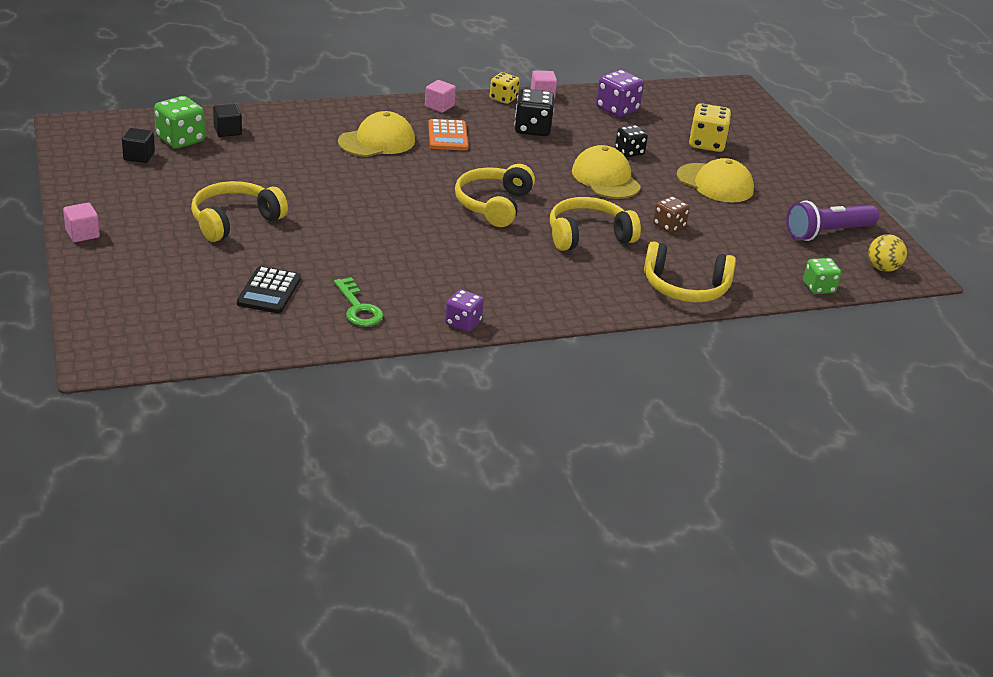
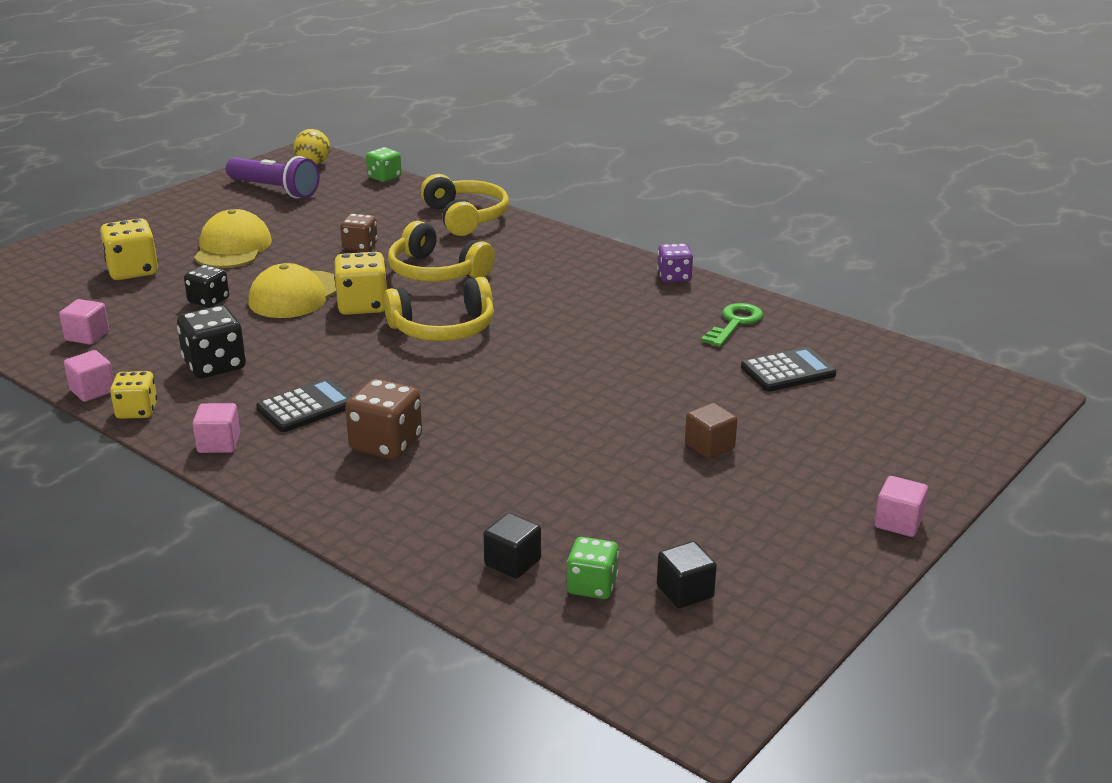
camera: 120 degrees left, 5 degrees down
(180, 139) = (592, 586): green dice -> green dice, size x0.66
(234, 221) = (709, 446): yellow headphones -> brown cube
(377, 141) = (386, 444): yellow cap -> brown dice
(447, 136) = (306, 407): orange calculator -> black calculator
(562, 193) = (362, 305): none -> yellow dice
(617, 109) = (87, 336): purple dice -> pink cube

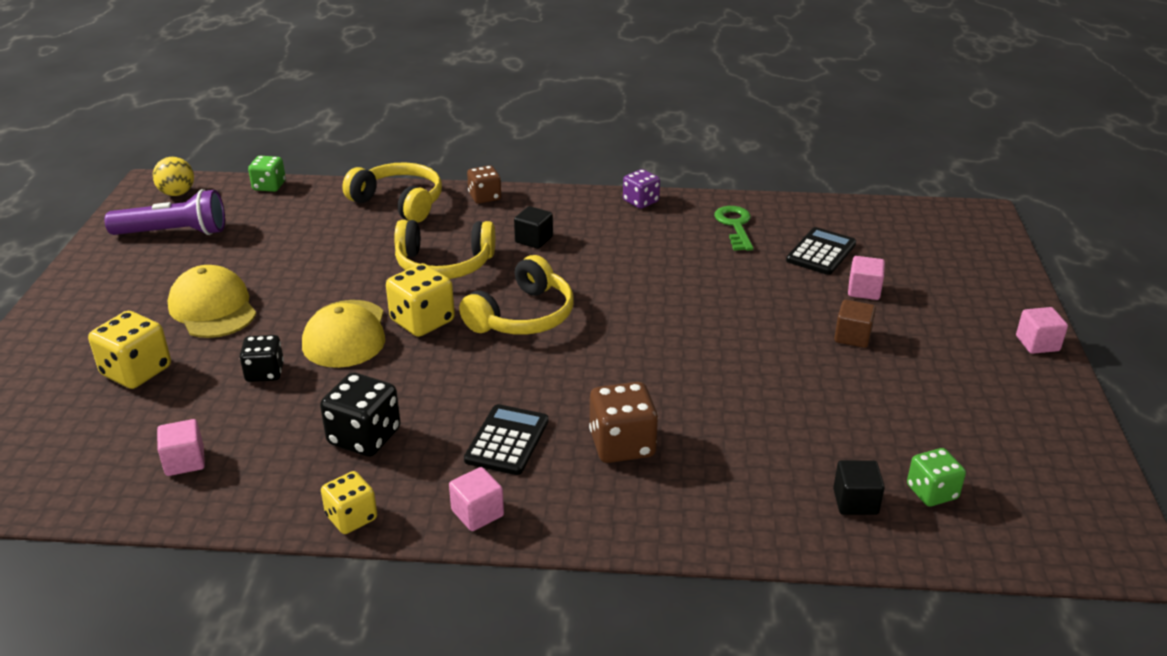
camera: 35 degrees left, 5 degrees up
(92, 391) = (274, 517): pink cube -> pink cube (864, 290)
(360, 246) = (340, 263): brown dice -> brown dice (485, 197)
(685, 591) = (992, 464): black cube -> black cube (534, 240)

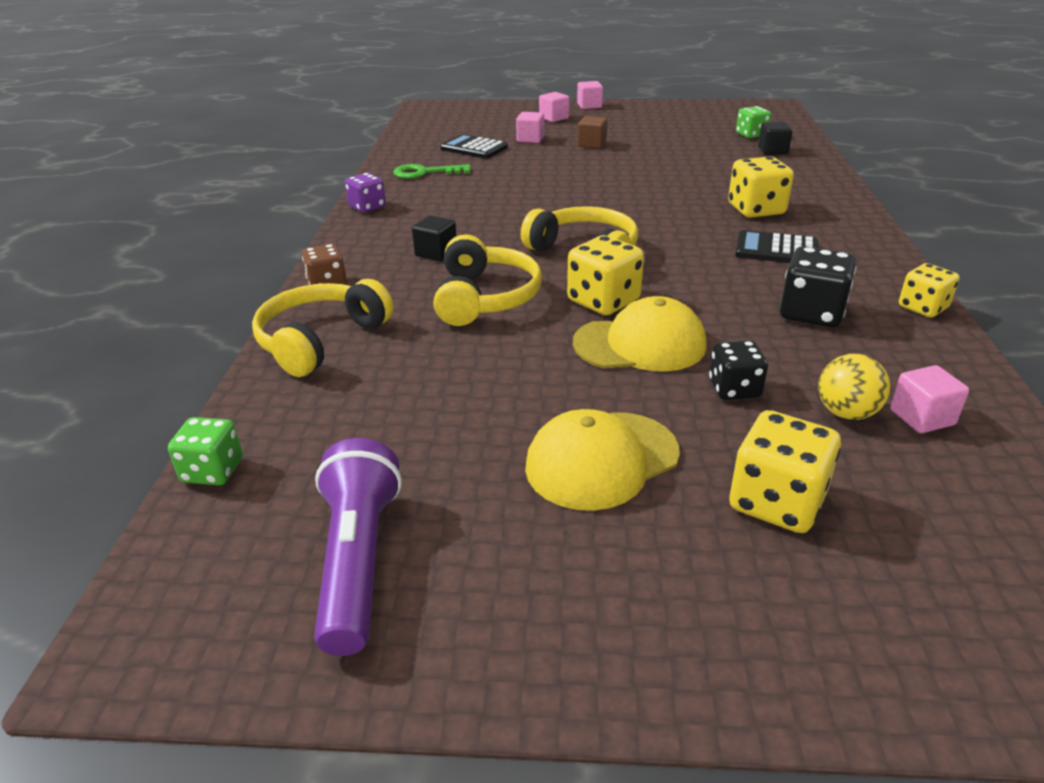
camera: 90 degrees left, 0 degrees up
(177, 193) = (187, 596): yellow ball -> yellow ball (846, 413)
(477, 513) = (873, 256): pink cube -> pink cube (554, 118)
(622, 445) = (756, 210): brown dice -> yellow dice

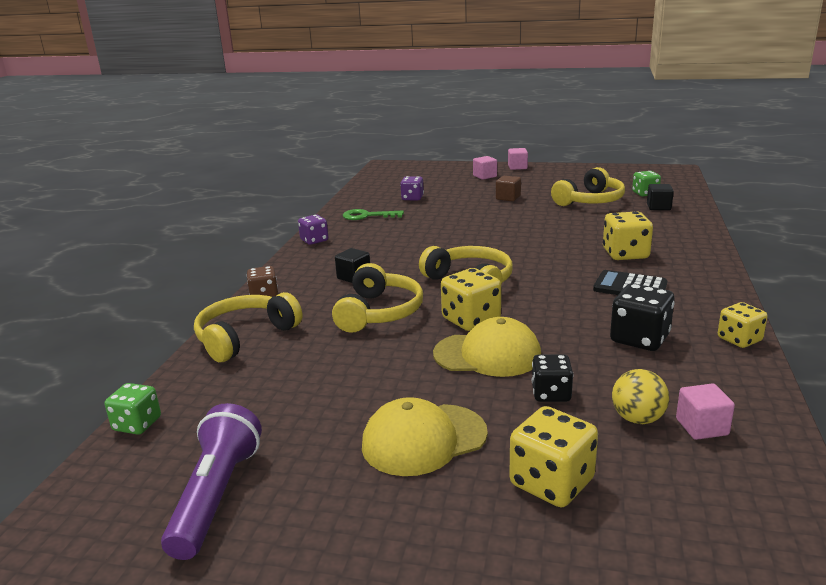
camera: 10 degrees right, 10 degrees down
(474, 148) = (412, 198): black calculator -> purple dice
(530, 139) = (459, 192): pink cube -> none
(691, 145) = (590, 201): none -> yellow headphones

